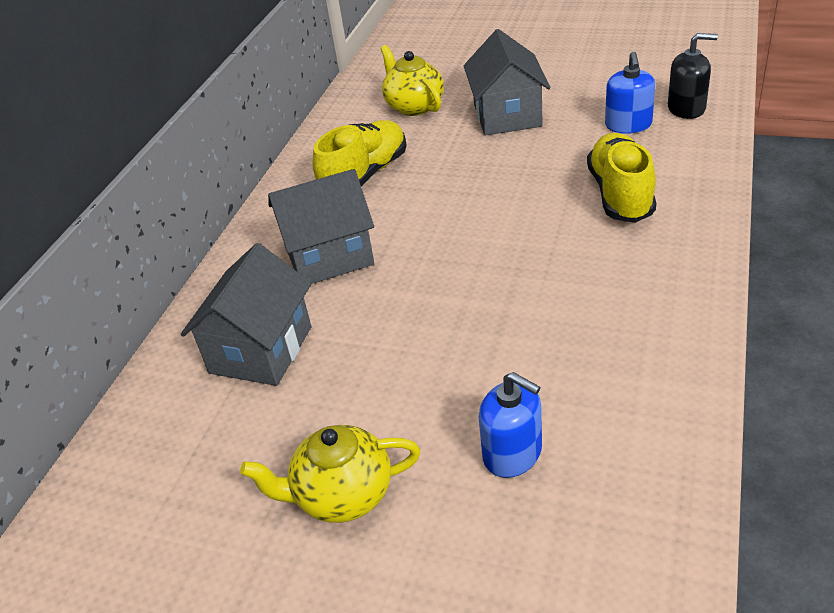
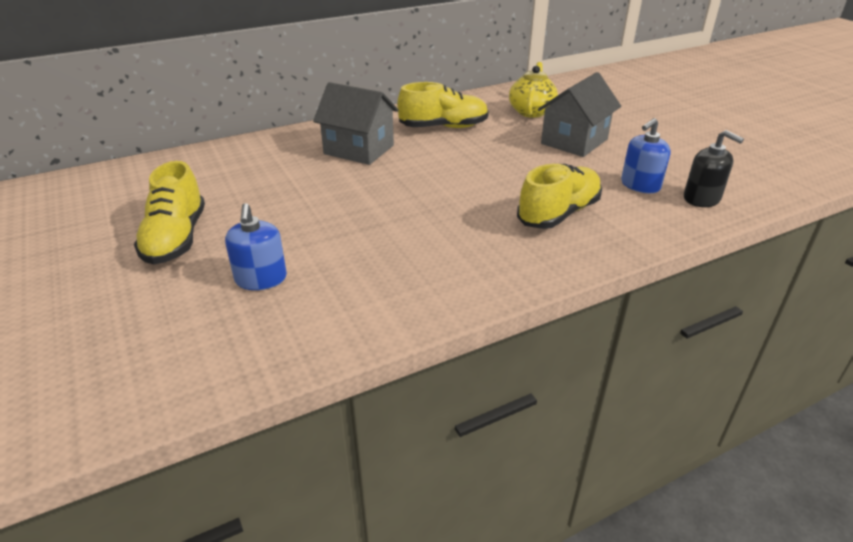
camera: 40 degrees right, 5 degrees down
(261, 350) = (261, 166): grey house -> none
(342, 495) = (176, 239): yellow teapot -> yellow shoe

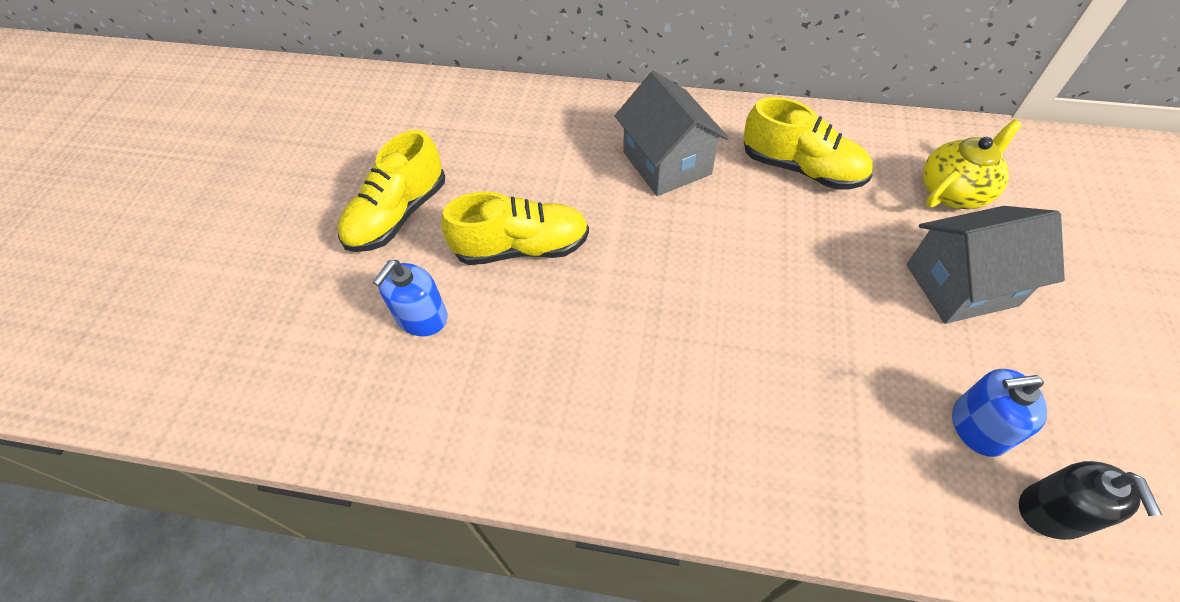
camera: 40 degrees right, 20 degrees up
(558, 214) = (807, 411): yellow shoe -> yellow shoe (521, 248)

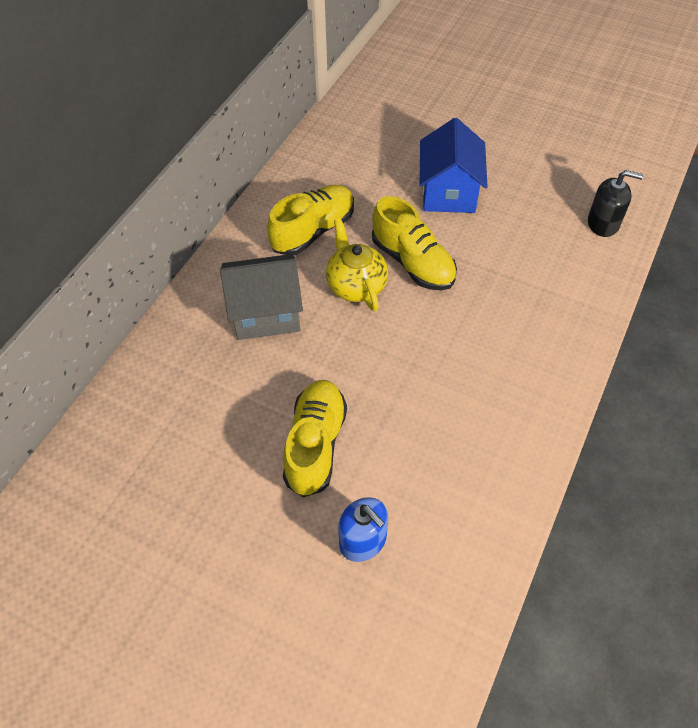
camera: 75 degrees left, 0 degrees up
(398, 215) = (230, 545): yellow shoe -> yellow shoe (412, 262)
(953, 192) = (372, 160): yellow teapot -> yellow teapot (356, 285)
(961, 285) = (449, 192): grey house -> blue house
(978, 427) = (548, 230): blue soap dispenser -> none

